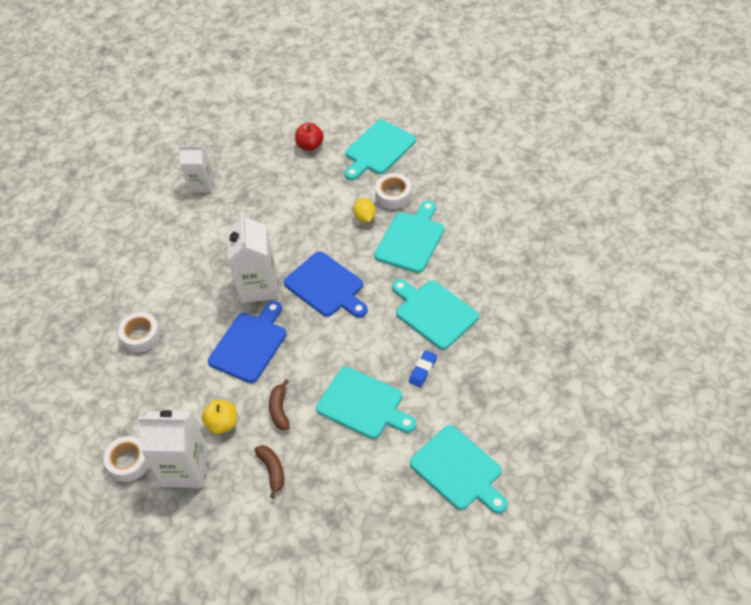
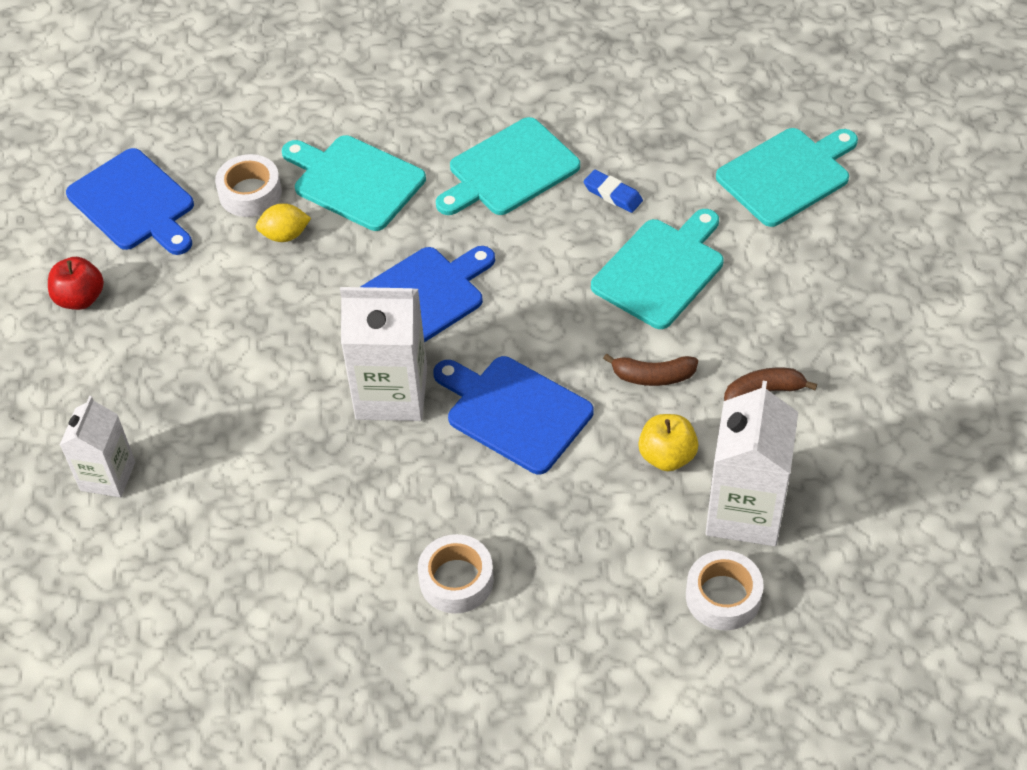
camera: 85 degrees left, 0 degrees up
(378, 149) = (134, 203): turquoise cutting board -> blue cutting board

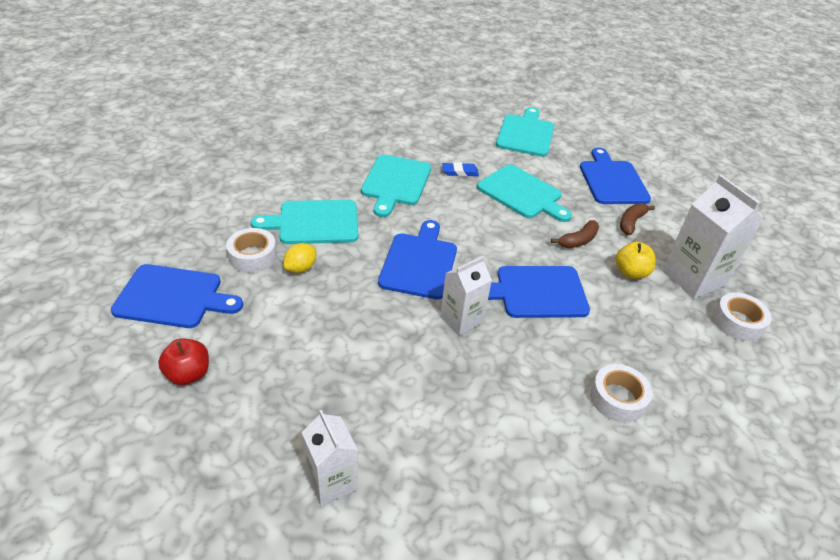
camera: 45 degrees left, 10 degrees down
(391, 393) = (461, 319): white carton -> white carton, size x0.64
(661, 270) = (522, 193): turquoise cutting board -> turquoise cutting board turned 135 degrees clockwise
(823, 315) = (612, 180): none -> blue cutting board

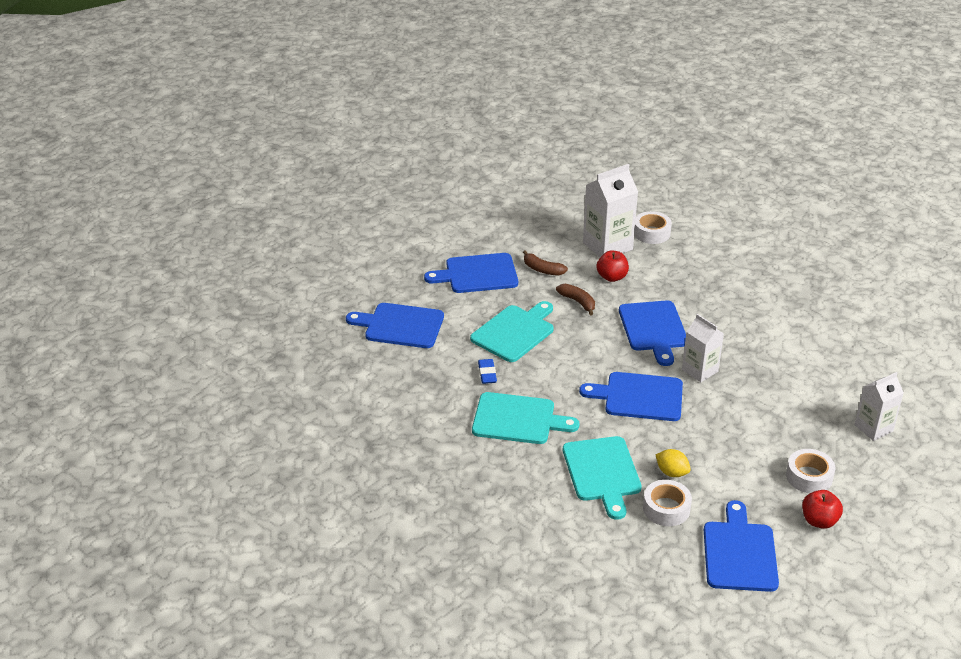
camera: 90 degrees left, 5 degrees down
(525, 134) = (400, 326): turquoise cutting board -> blue cutting board
(617, 398) = (749, 297): white tape -> white tape (809, 477)
(630, 272) = (612, 277): yellow apple -> red apple

